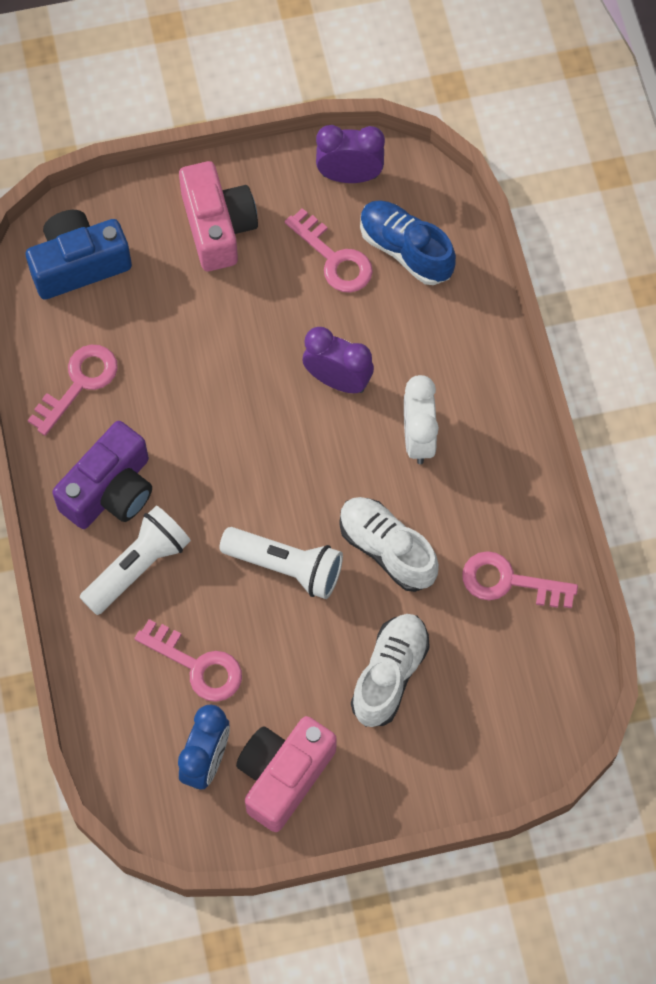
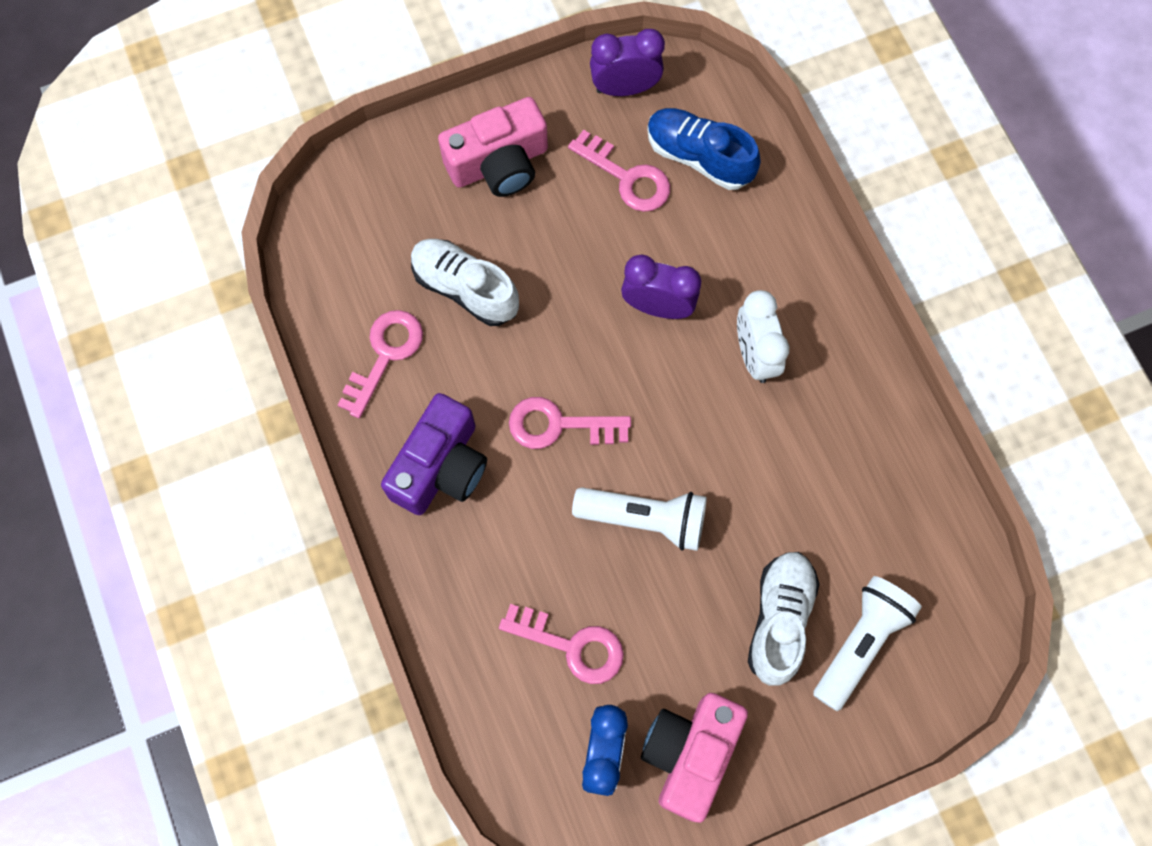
camera: 10 degrees left, 5 degrees up
(79, 264) = (360, 226): blue camera -> none
(138, 566) = (487, 546): white flashlight -> white flashlight (860, 642)
(218, 227) = (499, 163): pink camera -> pink camera turned 90 degrees clockwise
(387, 549) = (747, 481): white shoe -> white shoe (465, 288)
(509, 582) = (883, 494): pink key -> pink key (559, 425)

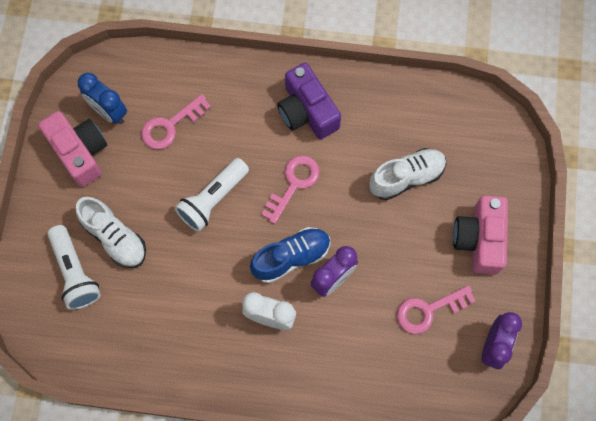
camera: 120 degrees right, 0 degrees up
(385, 355) = (389, 115): pink key -> none
(699, 157) = (419, 363): blue shoe -> blue shoe (291, 257)

